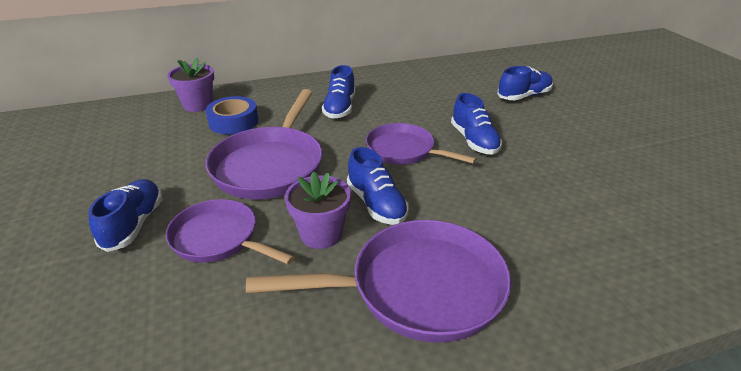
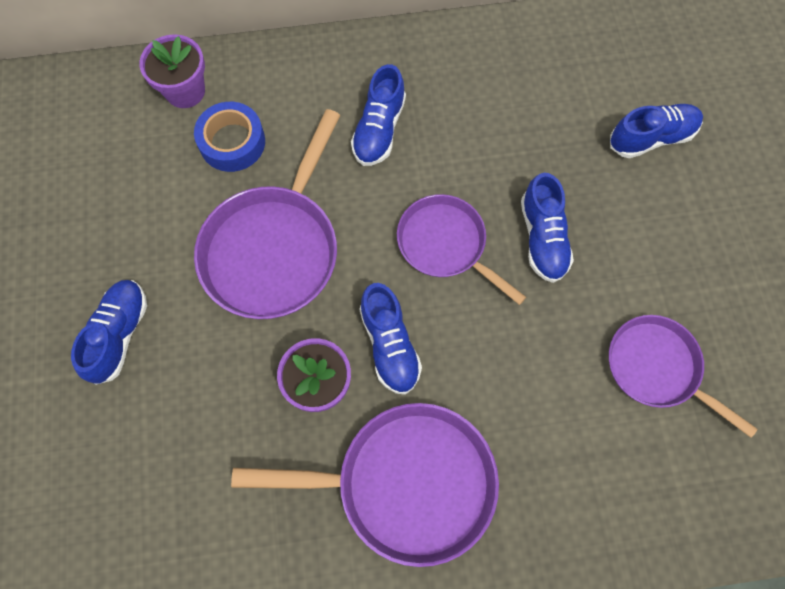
camera: 10 degrees right, 35 degrees up
(219, 239) = (210, 374): purple pan -> purple pan (657, 368)

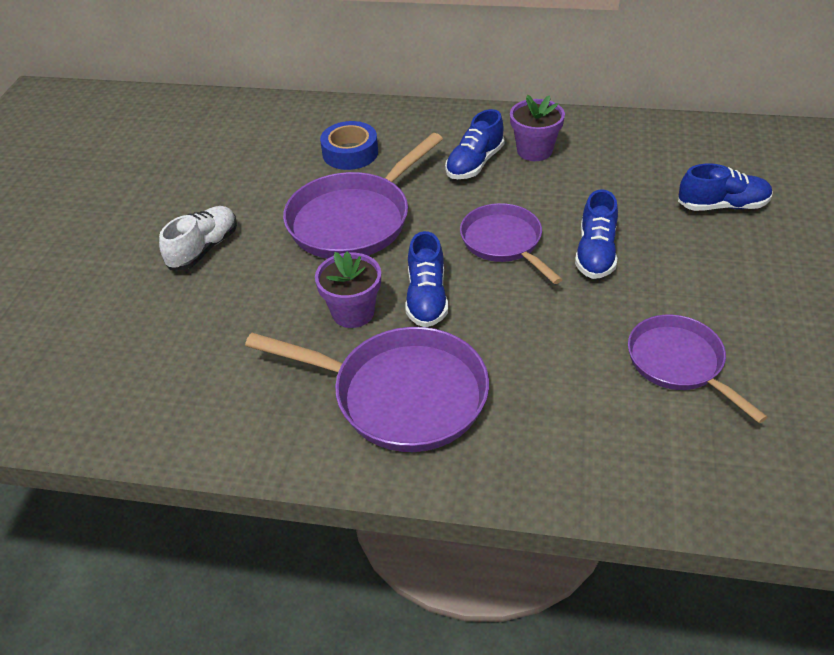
camera: 20 degrees right, 25 degrees down
(119, 334) = (204, 249): blue shoe -> white shoe
(185, 91) = (327, 119): purple flower pot -> purple flower pot (534, 151)

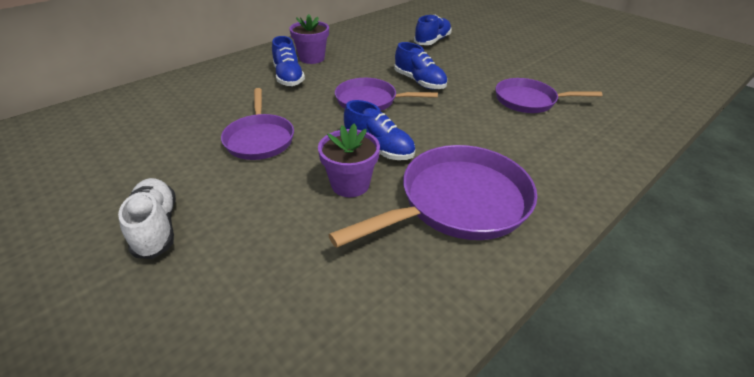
camera: 55 degrees left, 5 degrees down
(350, 153) = (192, 108): blue tape -> none
(354, 219) = (259, 138): purple pan -> purple pan, size x0.64

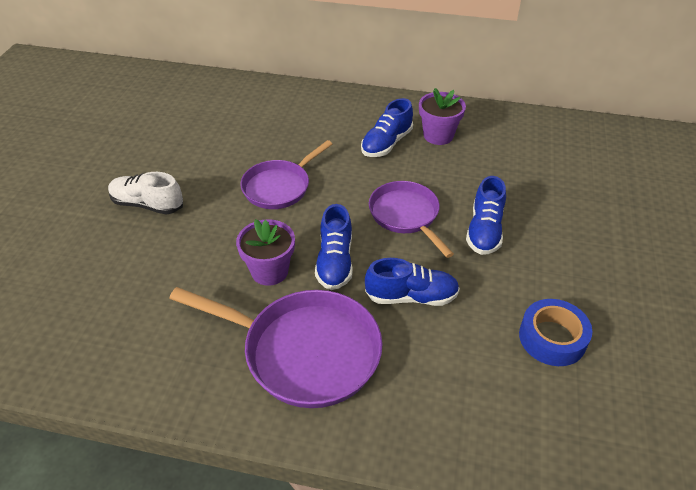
camera: 55 degrees right, 5 degrees up
(156, 227) = (147, 204): white shoe -> white shoe turned 105 degrees counterclockwise
(432, 41) = (596, 194): blue shoe -> blue shoe (411, 296)
(529, 101) = (552, 338): purple pan -> blue tape

